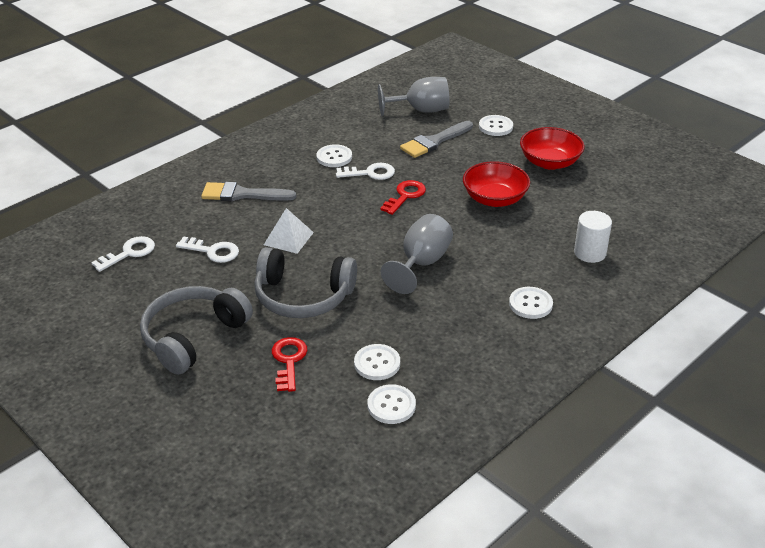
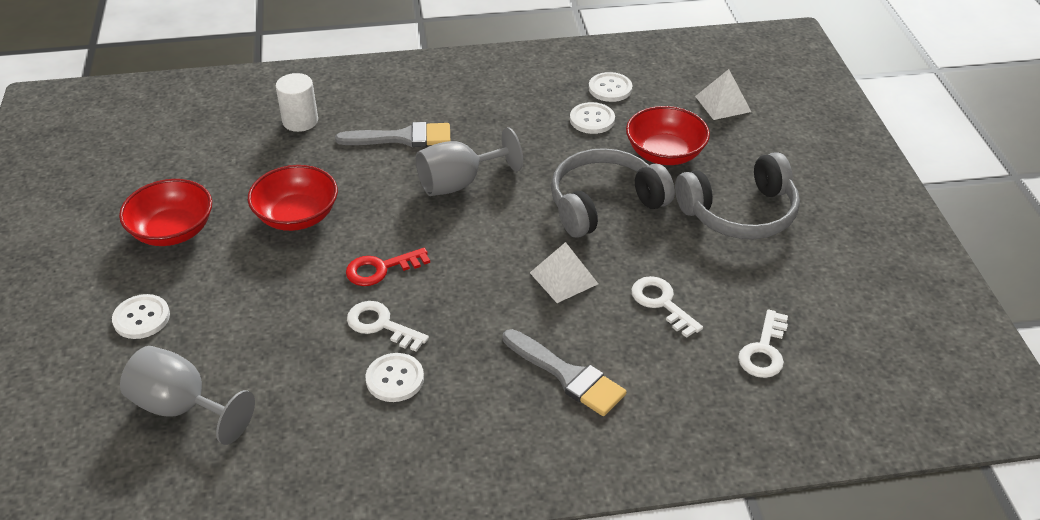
camera: 145 degrees left, 5 degrees up
(129, 253) = (764, 350): white key -> white key turned 60 degrees counterclockwise
(272, 443) = (722, 104): none -> white pyramid
(289, 361) = (665, 153): red key -> red bowl
(303, 296) = (604, 204): grey headphones -> grey headphones turned 75 degrees counterclockwise
(434, 141) = (245, 335): grey brush -> grey brush (402, 138)
(530, 304) = (413, 106): white button -> none

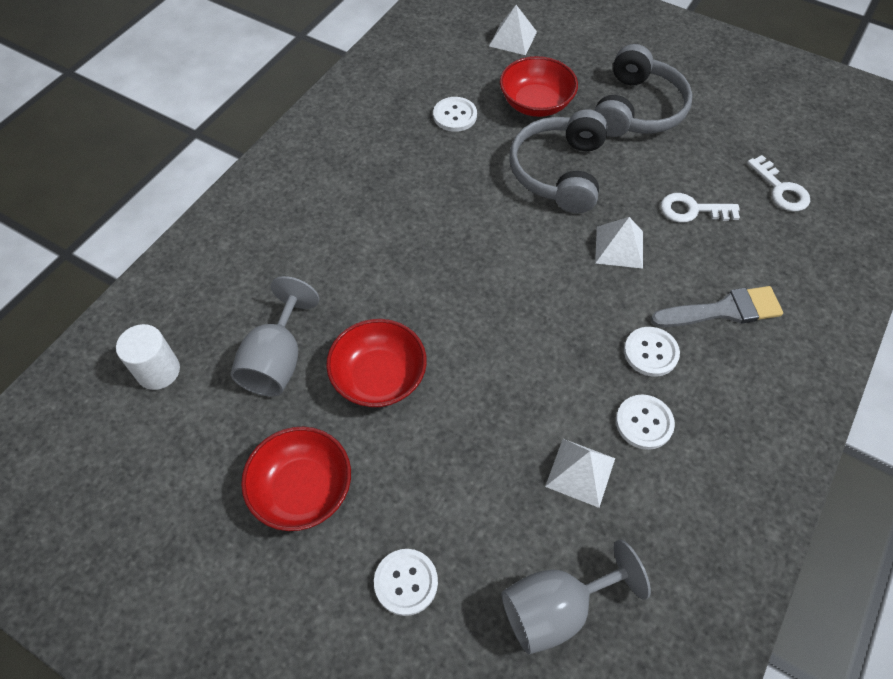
camera: 50 degrees left, 15 degrees up
(300, 121) = (246, 299): white cylinder -> white cylinder (158, 371)
(312, 363) = (580, 472): none -> white pyramid
(381, 269) = (505, 356): red key -> none
(381, 325) = (574, 395): white key -> none
(402, 138) = (350, 241): grey brush -> none
(459, 183) = (448, 241): grey goblet -> grey goblet (277, 360)
(610, 88) = (429, 82): white button -> white button (651, 352)

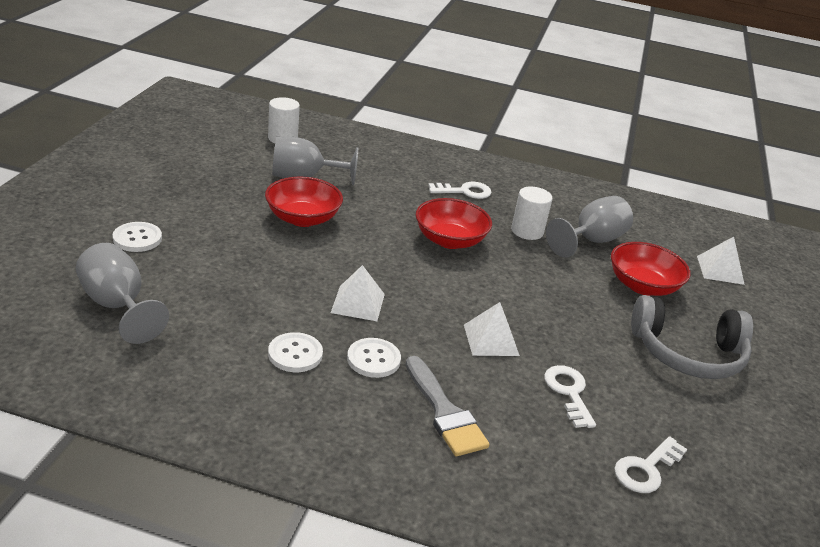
camera: 70 degrees right, 25 degrees down
(302, 489) = (204, 194): red bowl -> red bowl (450, 240)
(339, 196) = (465, 191): none -> white key
(431, 163) = (527, 231): none -> white cylinder
(455, 115) = (591, 241): white button -> grey goblet
(559, 172) = (563, 301): grey headphones -> none
(580, 472) = (238, 317): white pyramid -> white pyramid (358, 303)

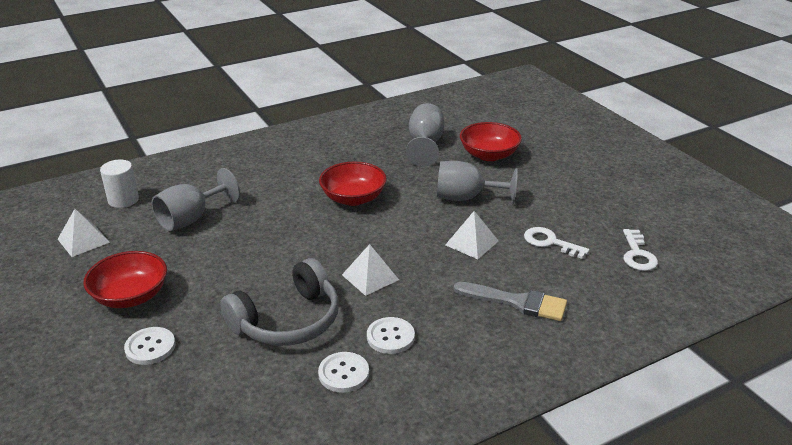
camera: 40 degrees left, 0 degrees up
(117, 306) = (226, 402): grey goblet -> grey goblet (466, 198)
(302, 218) = (241, 248): red bowl -> red bowl (130, 296)
(373, 359) = (435, 303): white button -> white button (343, 373)
(465, 191) = (309, 160): white key -> none
(527, 231) = (384, 162): white cylinder -> none
(687, 353) = (563, 179): grey headphones -> grey headphones (287, 320)
(720, 270) = (507, 120): white pyramid -> white pyramid (83, 240)

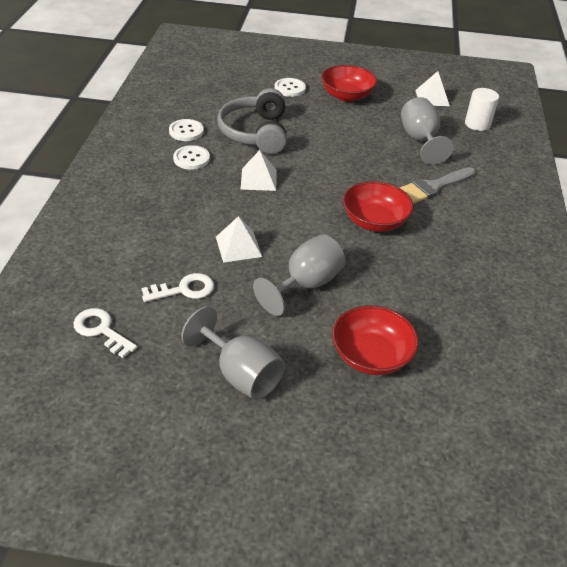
camera: 125 degrees right, 10 degrees up
(425, 145) = (438, 319): grey goblet -> grey goblet (241, 374)
(517, 302) = (147, 224): grey brush -> grey brush (433, 187)

